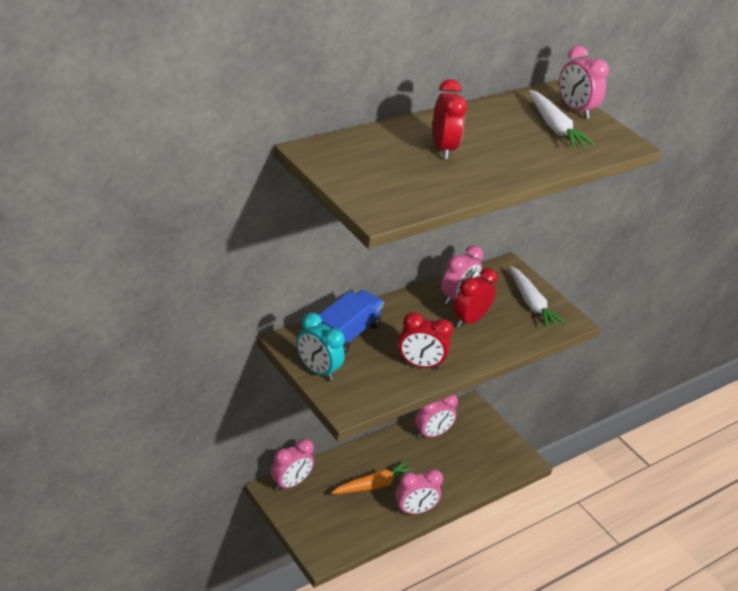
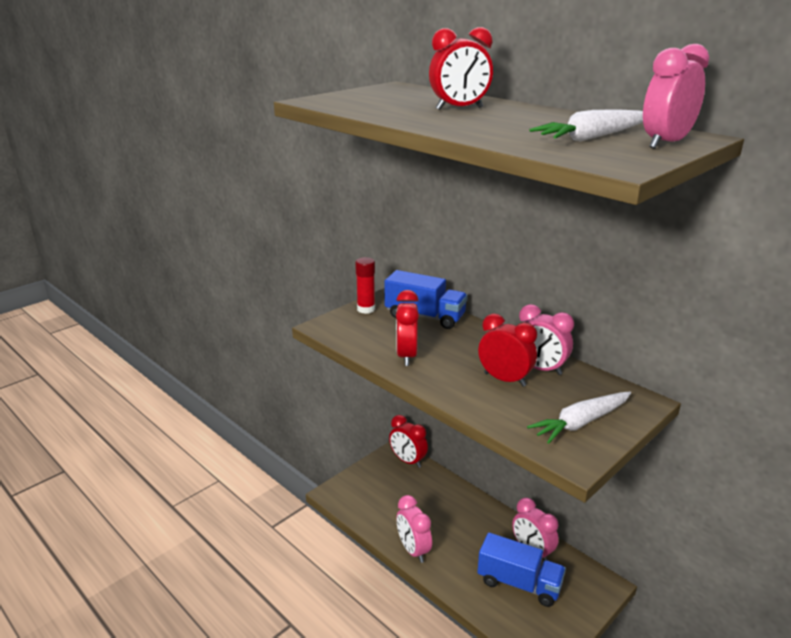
camera: 85 degrees right, 10 degrees down
(290, 483) = (408, 461): pink clock -> red clock
(317, 370) = (366, 309): turquoise clock -> red glue stick
(374, 485) = (433, 515): orange carrot -> none
(463, 453) = (519, 583): none -> blue truck

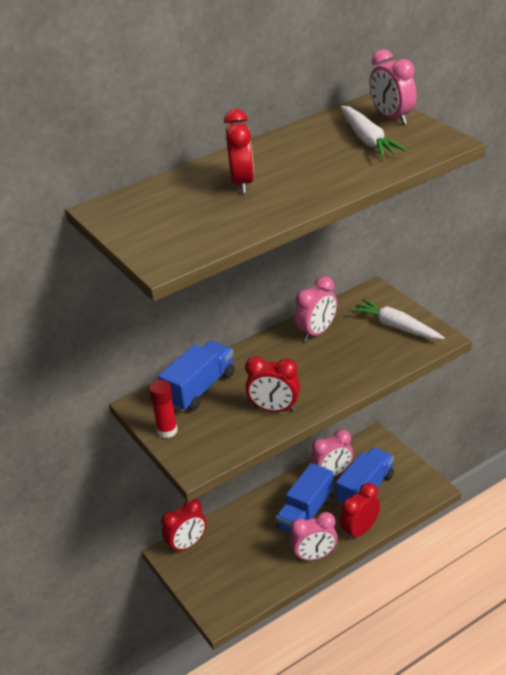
camera: 75 degrees left, 10 degrees up
(467, 536) = (306, 513): none -> blue truck
(504, 379) = (329, 354): red clock -> red clock (360, 530)
(581, 423) = (396, 326): white carrot -> white carrot turned 150 degrees clockwise

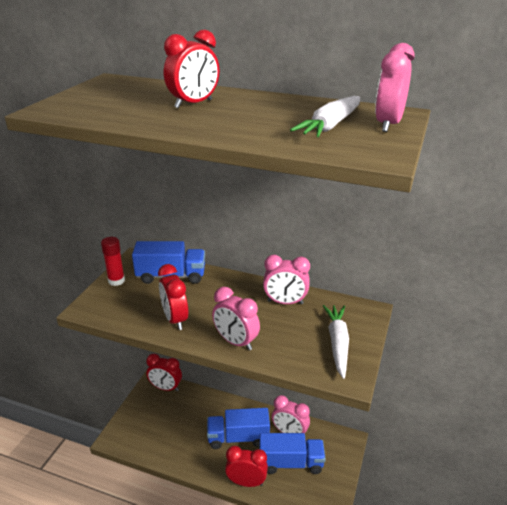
camera: 50 degrees right, 5 degrees down
(314, 556) = (201, 465): pink clock -> pink clock (236, 342)

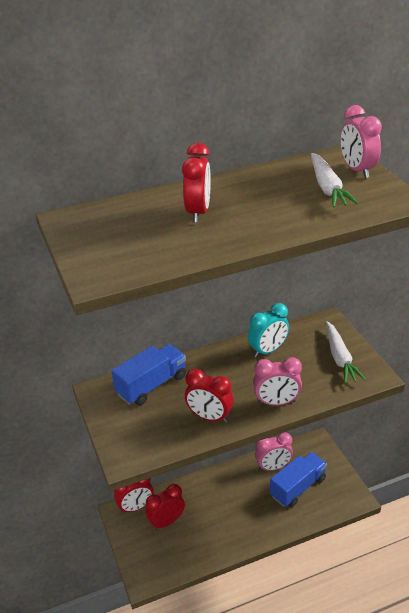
camera: 40 degrees left, 5 degrees up
(116, 281) = (111, 420): red glue stick -> none
(238, 437) = (241, 499): blue truck -> none
(246, 482) = (284, 525): red clock -> red clock (166, 521)
(285, 302) = (268, 350): pink clock -> turquoise clock
(337, 343) = (339, 358): white carrot -> white carrot turned 150 degrees counterclockwise

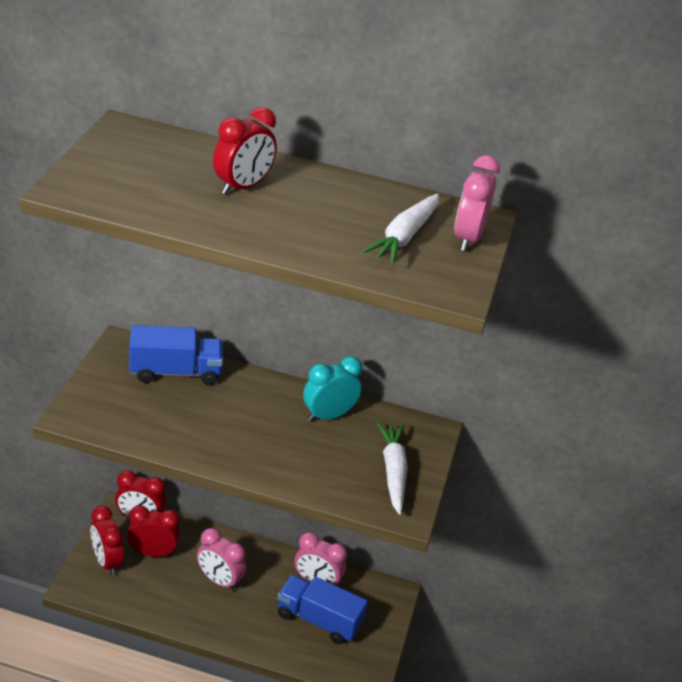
camera: 30 degrees right, 0 degrees up
(209, 417) = (190, 435): red clock -> red clock (107, 561)
(268, 350) = (328, 416): turquoise clock -> turquoise clock turned 150 degrees clockwise
(276, 402) = (269, 466): pink clock -> pink clock (219, 580)
(298, 487) = (318, 620): blue truck -> blue truck turned 150 degrees counterclockwise
(339, 358) = (393, 471): white carrot -> white carrot turned 150 degrees clockwise

